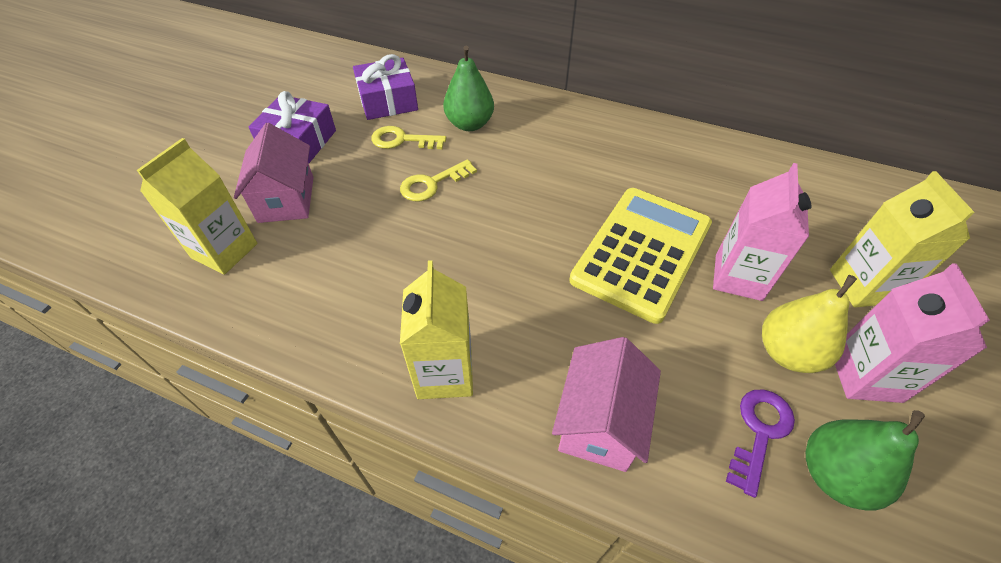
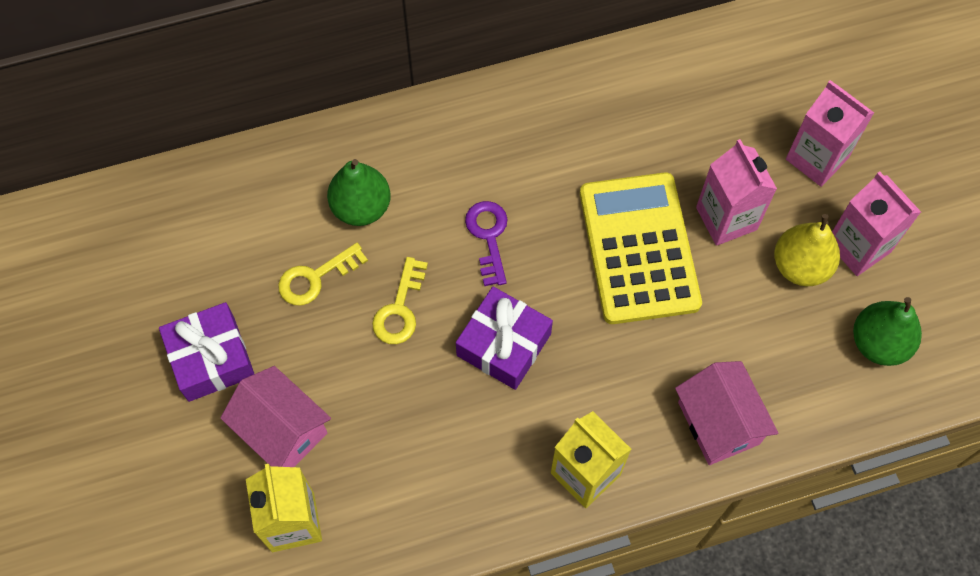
camera: 40 degrees left, 15 degrees up
(388, 101) = (242, 236): purple gift -> purple gift (503, 344)
(759, 432) = (819, 348): purple key -> purple key (488, 237)
(863, 286) = (817, 158): yellow carton -> pink carton

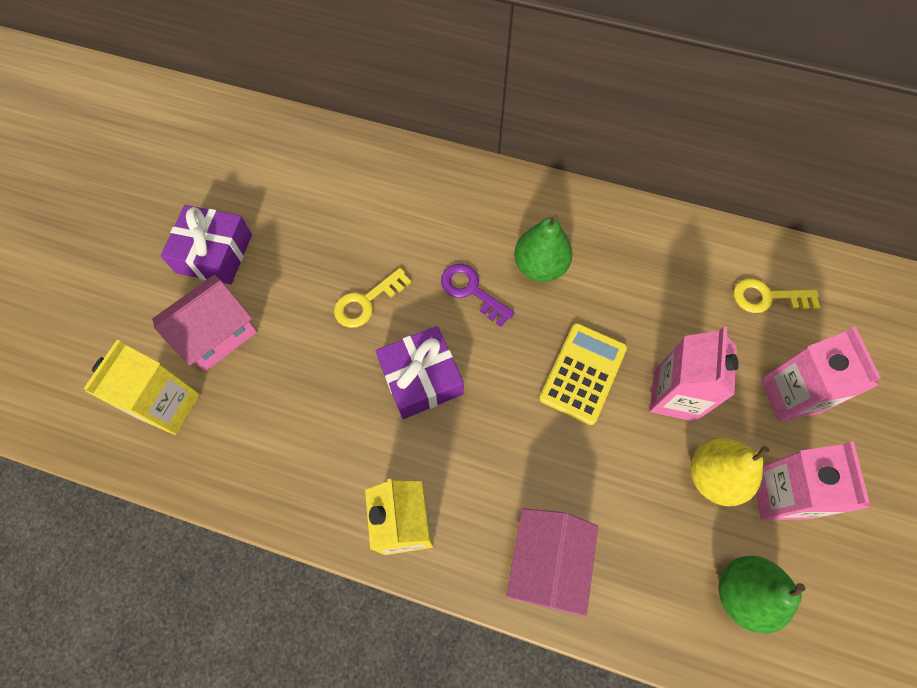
camera: 35 degrees right, 0 degrees up
(282, 430) = (217, 334): pink house -> pink house turned 60 degrees clockwise
(316, 278) = (327, 243): yellow key -> yellow key (767, 297)
(361, 207) = (397, 214): green pear -> green pear (540, 266)
(488, 237) = (471, 291): purple key -> purple key turned 75 degrees counterclockwise
(639, 248) = (583, 373): yellow calculator -> yellow calculator, size x0.64

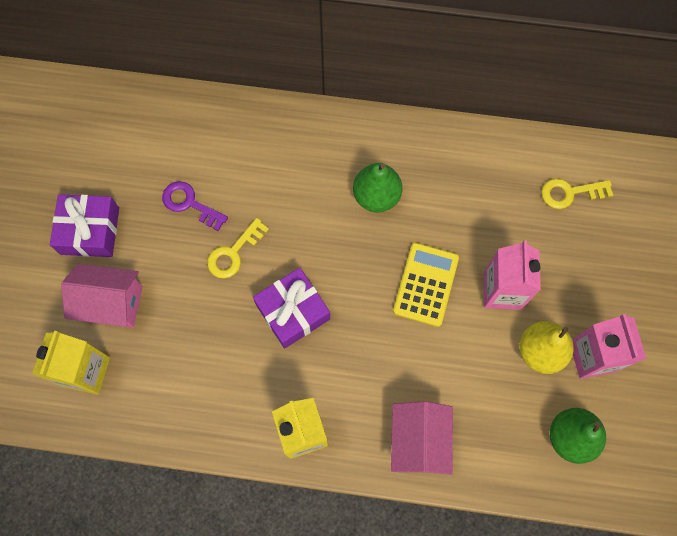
camera: 10 degrees left, 5 degrees up
(217, 334) = (111, 303): pink house -> pink house turned 60 degrees clockwise
(471, 291) = (321, 228): purple key -> purple key (190, 204)
(790, 396) = (594, 275): pink carton -> none

